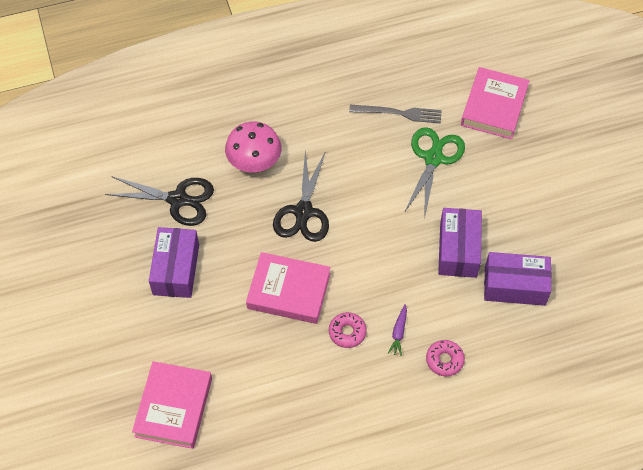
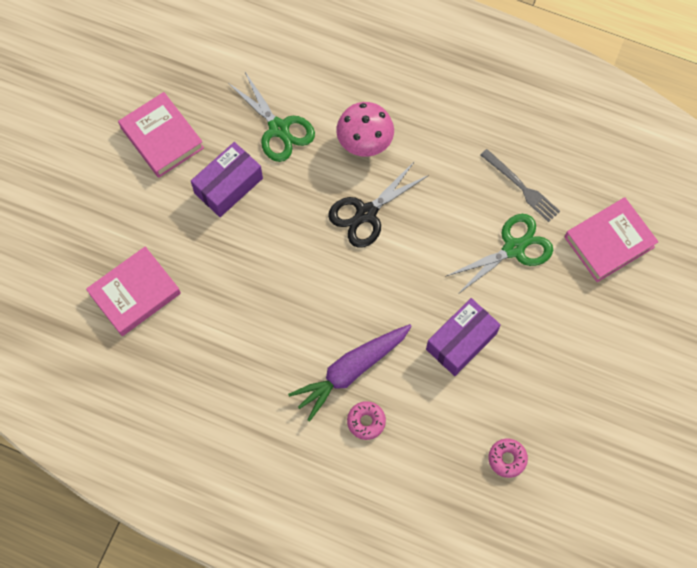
camera: 40 degrees right, 10 degrees up
(178, 199) = (278, 128): black scissors -> green scissors
(288, 291) = (297, 270): pink book -> pink book (162, 138)
(347, 332) = (312, 338): pink donut -> pink donut (507, 459)
(398, 332) = (351, 371): purple carrot -> purple carrot, size x2.47
(515, 286) = (479, 408): purple box -> none

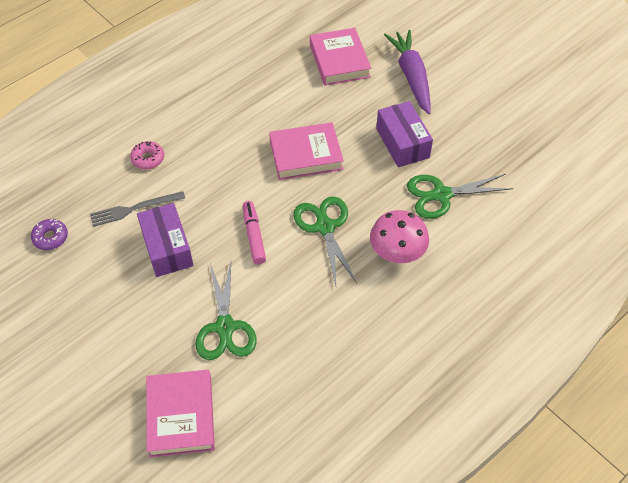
camera: 115 degrees right, 15 degrees down
(162, 138) = (469, 115): pink book -> pink book (306, 155)
(351, 371) = (194, 164): purple carrot -> purple carrot (411, 76)
(366, 213) = (325, 227): black scissors -> green scissors
(408, 270) = (254, 236): none -> pink marker
(507, 459) = (50, 237): pink donut -> purple donut
(521, 187) = (282, 363): grey fork -> grey fork (134, 209)

